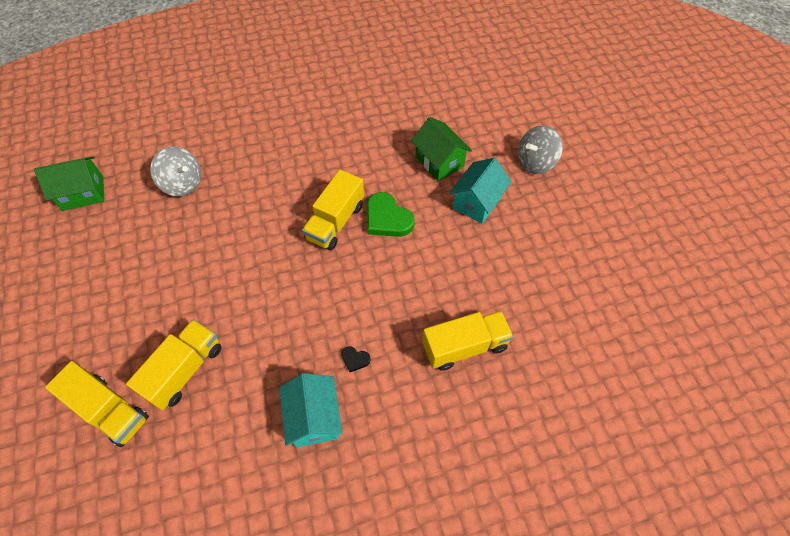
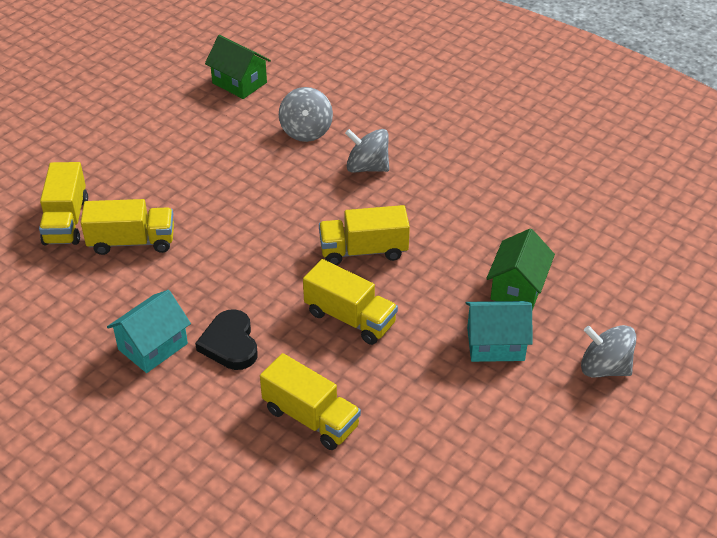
camera: 55 degrees right, 15 degrees down
(257, 171) = (367, 167): none -> grey spinning top
(355, 359) = (230, 344): black heart -> black heart, size x2.14
(387, 218) = (404, 285): green heart -> none
(391, 267) = (350, 318): none -> yellow truck

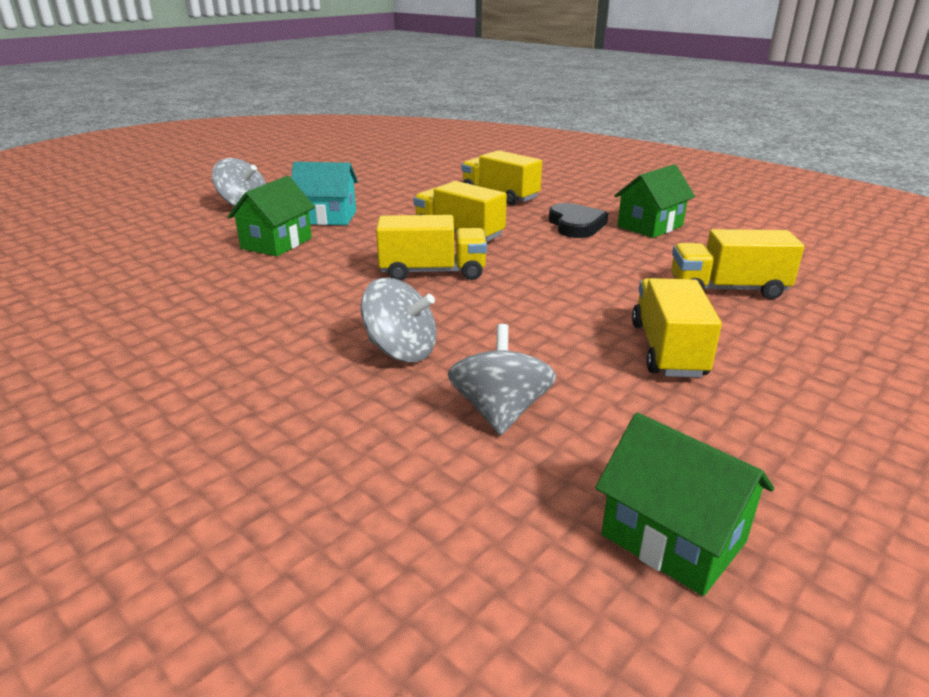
camera: 175 degrees left, 15 degrees down
(66, 221) = (837, 311): yellow truck -> yellow truck (667, 349)
(153, 346) = (650, 226): turquoise house -> green house

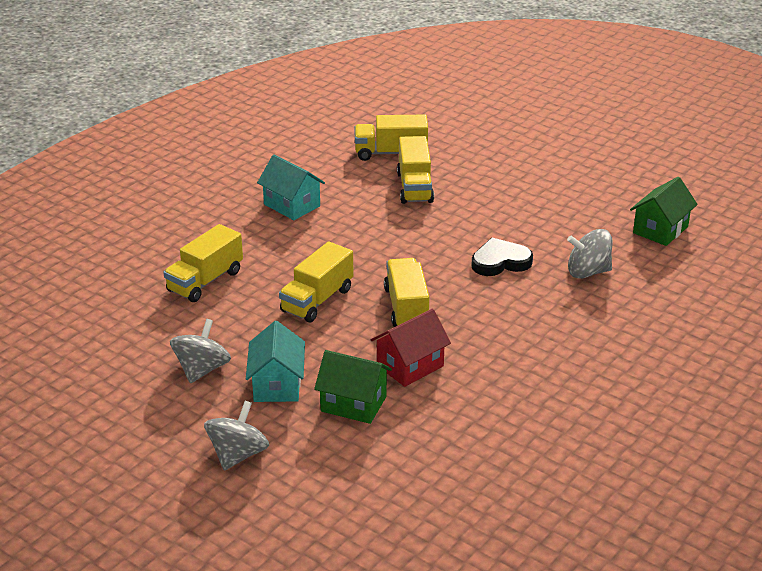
camera: 95 degrees left, 5 degrees up
(321, 269) = (410, 366): none -> red house
(401, 351) = (534, 310): grey spinning top -> grey spinning top (202, 370)
(576, 225) = (291, 240): black heart -> black heart (500, 262)
(650, 226) = (292, 205): green house -> turquoise house
(667, 349) = (504, 217): yellow truck -> yellow truck (391, 153)

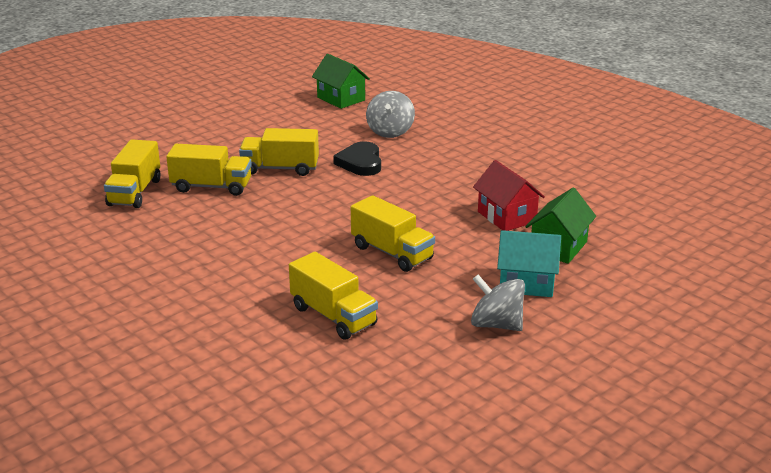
camera: 80 degrees left, 5 degrees down
(238, 455) = (631, 310): grey spinning top -> none
(292, 205) = (205, 254): turquoise house -> none
(406, 308) = (418, 210): yellow truck -> yellow truck (280, 168)

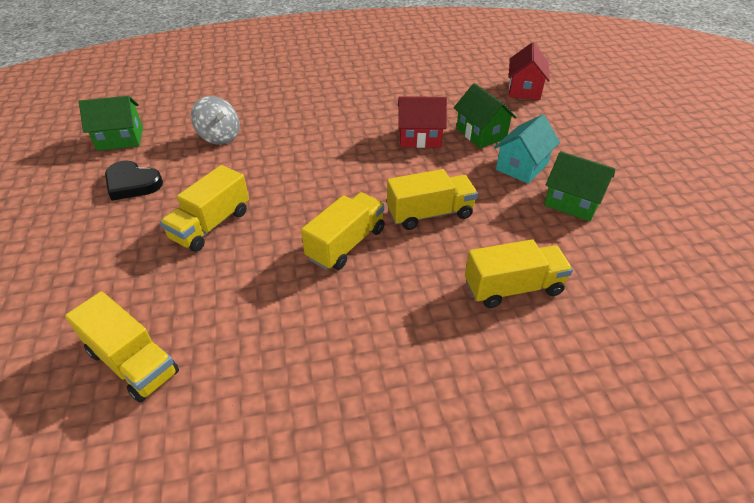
camera: 60 degrees left, 15 degrees up
(211, 187) = (193, 288): yellow truck -> yellow truck (346, 244)
(360, 163) = (256, 173): black heart -> black heart (132, 184)
(496, 324) = (572, 202): grey spinning top -> green house
(693, 252) = (524, 89): none -> red house

